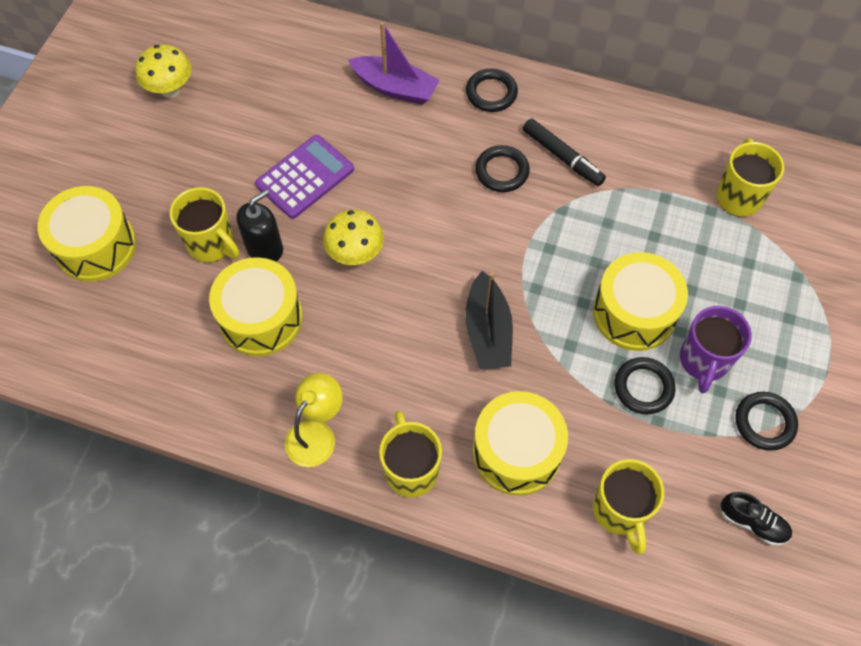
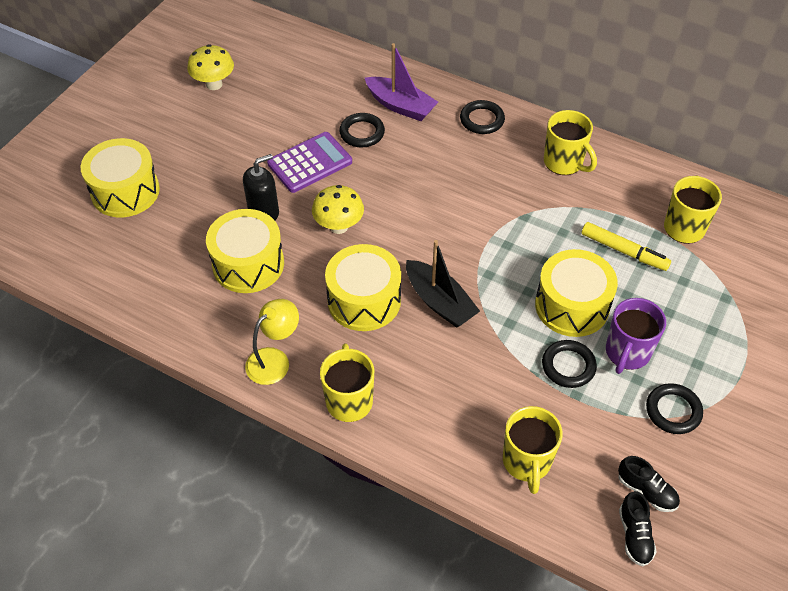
camera: 10 degrees right, 10 degrees down
(212, 244) = (220, 202): yellow mug -> yellow mug (564, 163)
(488, 331) = (439, 302): black boat -> black boat turned 45 degrees counterclockwise
(502, 171) = (478, 180): black ring -> black ring (362, 133)
(516, 452) = (444, 400): yellow drum -> yellow drum (364, 300)
(562, 157) = (533, 176): black marker -> none
(678, 236) = (624, 251): none -> yellow marker
(749, 576) = (634, 535): none -> black shoe

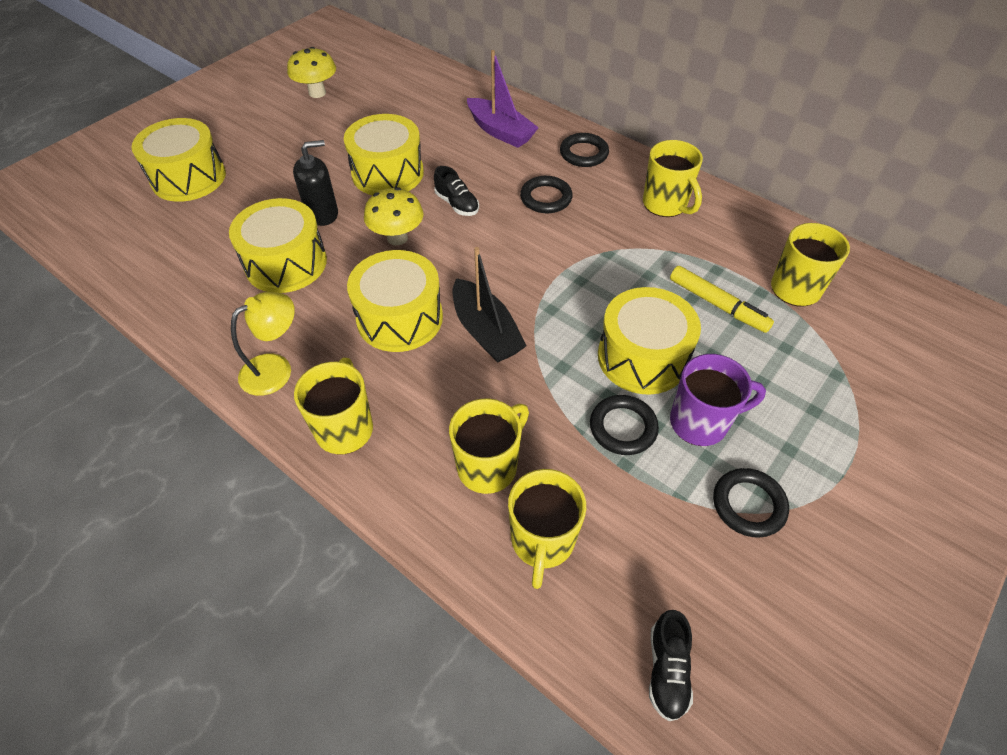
camera: 10 degrees right, 0 degrees up
(310, 163) = (387, 173): purple calculator -> yellow drum
(362, 133) = (452, 151): black ring -> black ring (546, 198)
(471, 412) = (488, 466): none -> yellow mug
(627, 353) = (700, 422): purple mug -> purple mug turned 135 degrees counterclockwise
(646, 491) = (694, 608): black shoe -> black shoe (457, 204)

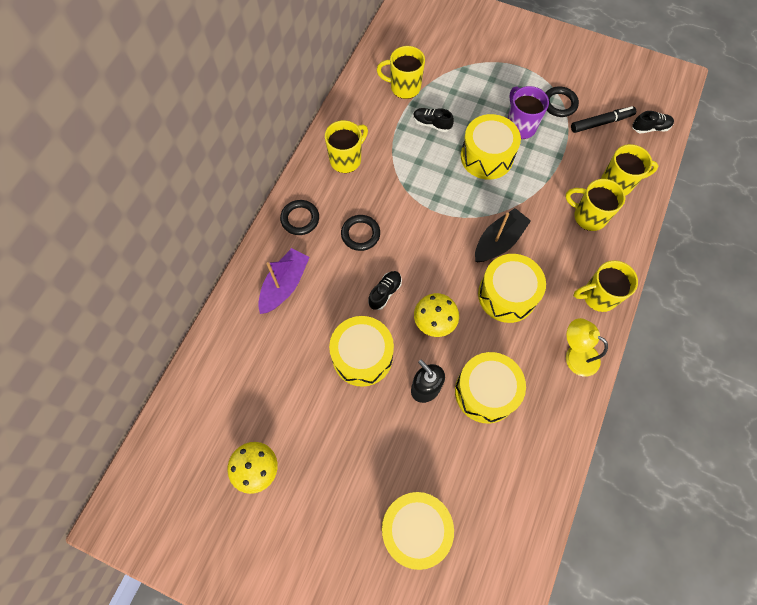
camera: 105 degrees left, 15 degrees up
(623, 427) = (538, 159): black ring -> none
(693, 568) = (601, 122): none -> black marker
(717, 304) = (431, 124): yellow marker -> black shoe

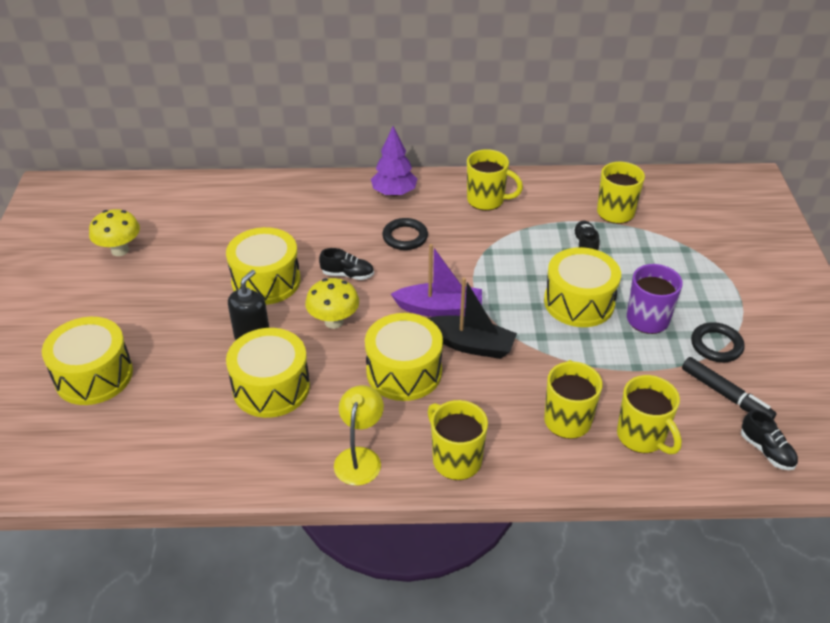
camera: 65 degrees right, 25 degrees down
(284, 285) = (315, 206): purple boat -> purple boat (439, 309)
(300, 219) = (394, 193): black ring -> purple tree

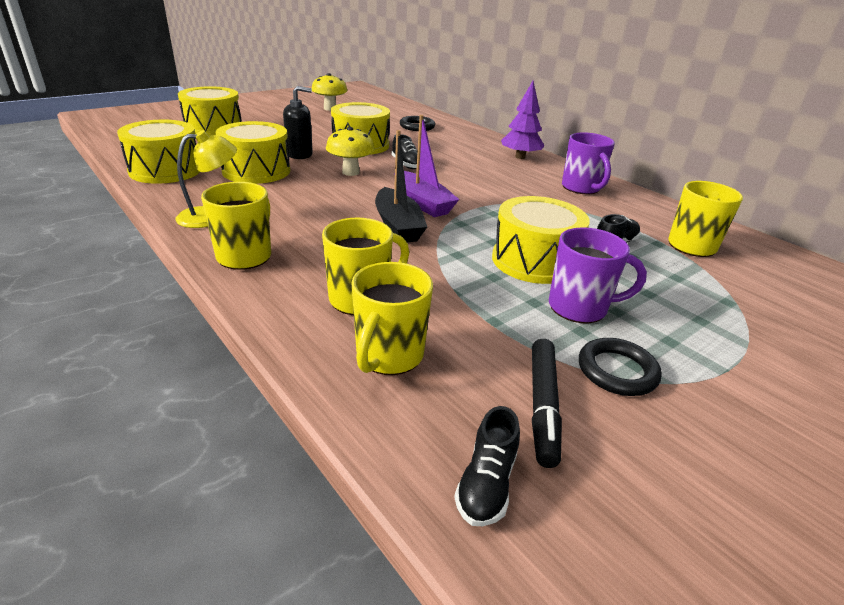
camera: 50 degrees right, 10 degrees down
(404, 372) = (329, 208): yellow drum -> yellow drum (165, 170)
(405, 237) = (480, 171): black ring -> black ring (417, 126)
(486, 200) = (581, 188): yellow mug -> purple mug

